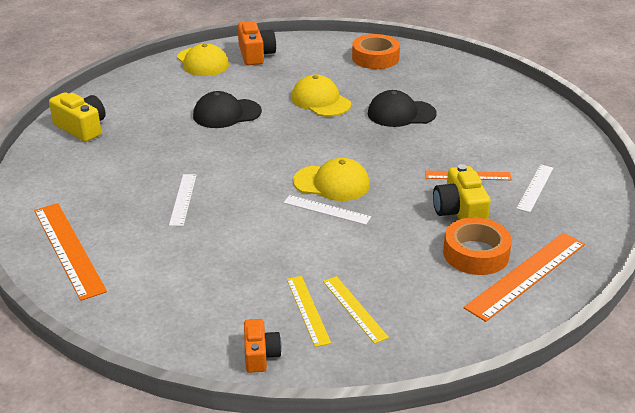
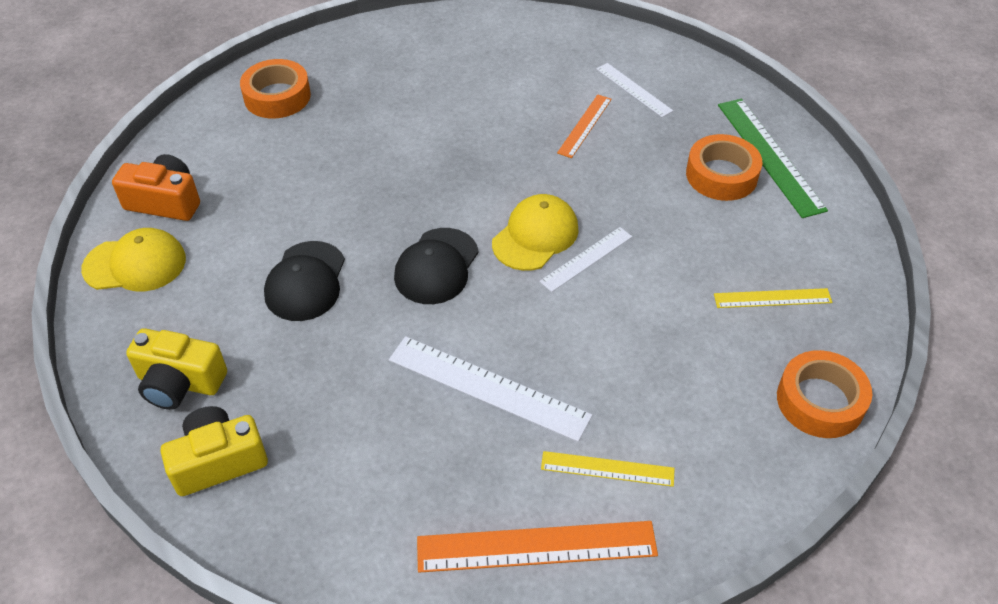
camera: 65 degrees left, 15 degrees up
(183, 199) = (488, 388): white ruler -> white ruler, size x1.71
(260, 355) = (820, 401): orange camera -> orange tape
(308, 310) = (760, 337): yellow ruler -> yellow ruler (607, 468)
(320, 101) = (344, 181): yellow cap -> none
(401, 113) = (426, 125): black cap -> black cap (436, 266)
(459, 212) = (646, 158): yellow camera -> yellow camera (180, 382)
(526, 275) = (769, 156): orange ruler -> green ruler

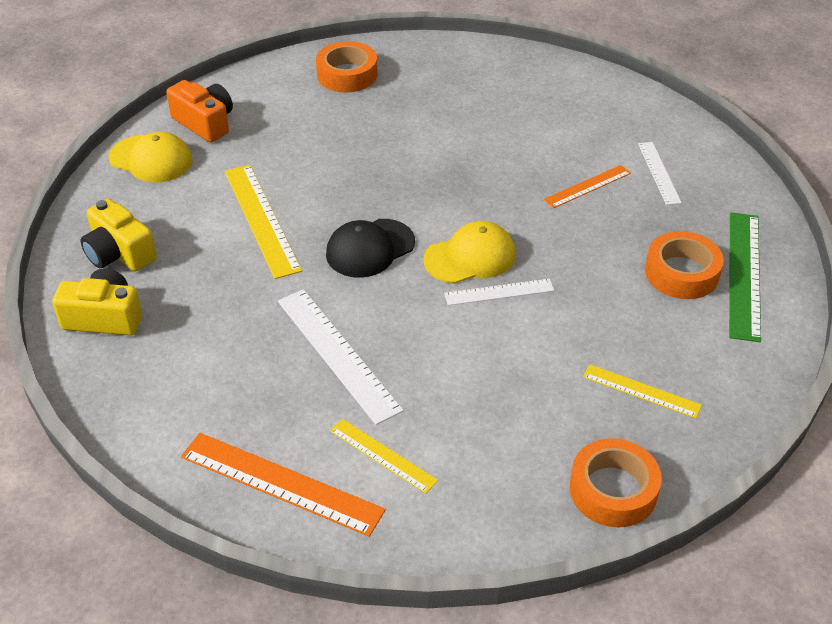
camera: 30 degrees right, 5 degrees down
(305, 281) = (261, 219): black cap -> yellow ruler

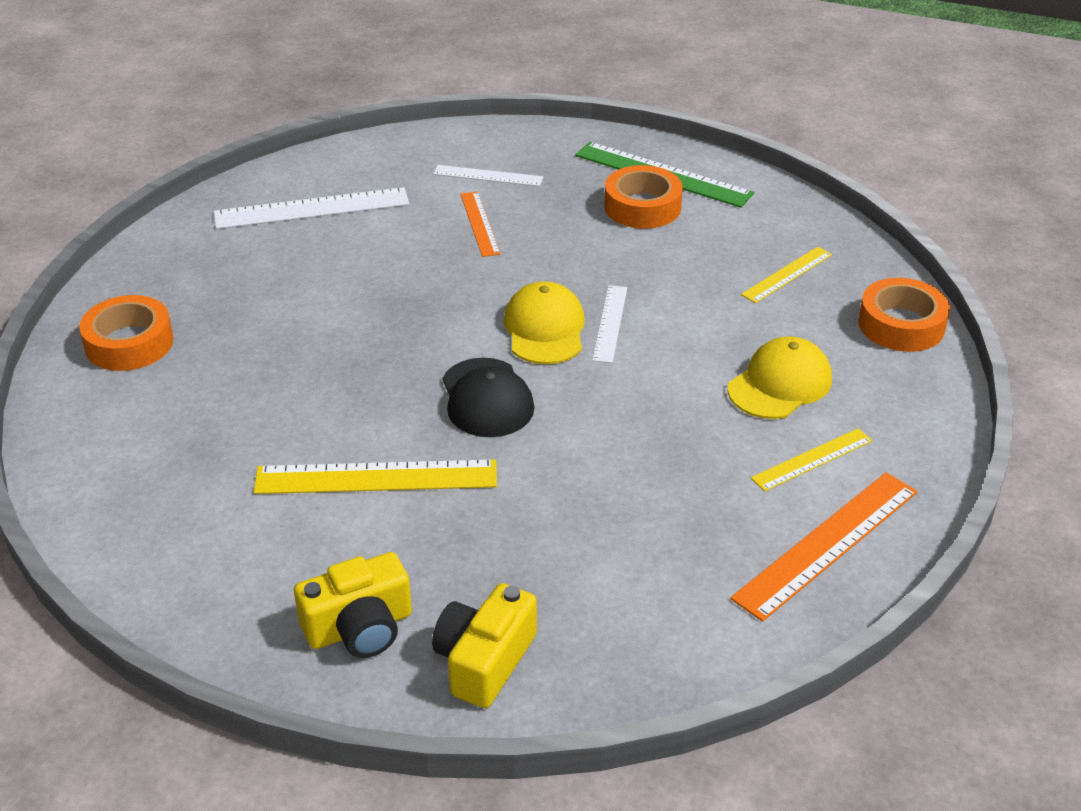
camera: 70 degrees left, 5 degrees down
(151, 159) = (169, 564): yellow cap -> yellow cap (780, 384)
(205, 123) = (127, 494): orange camera -> none
(337, 354) = (649, 461): white ruler -> white ruler (312, 209)

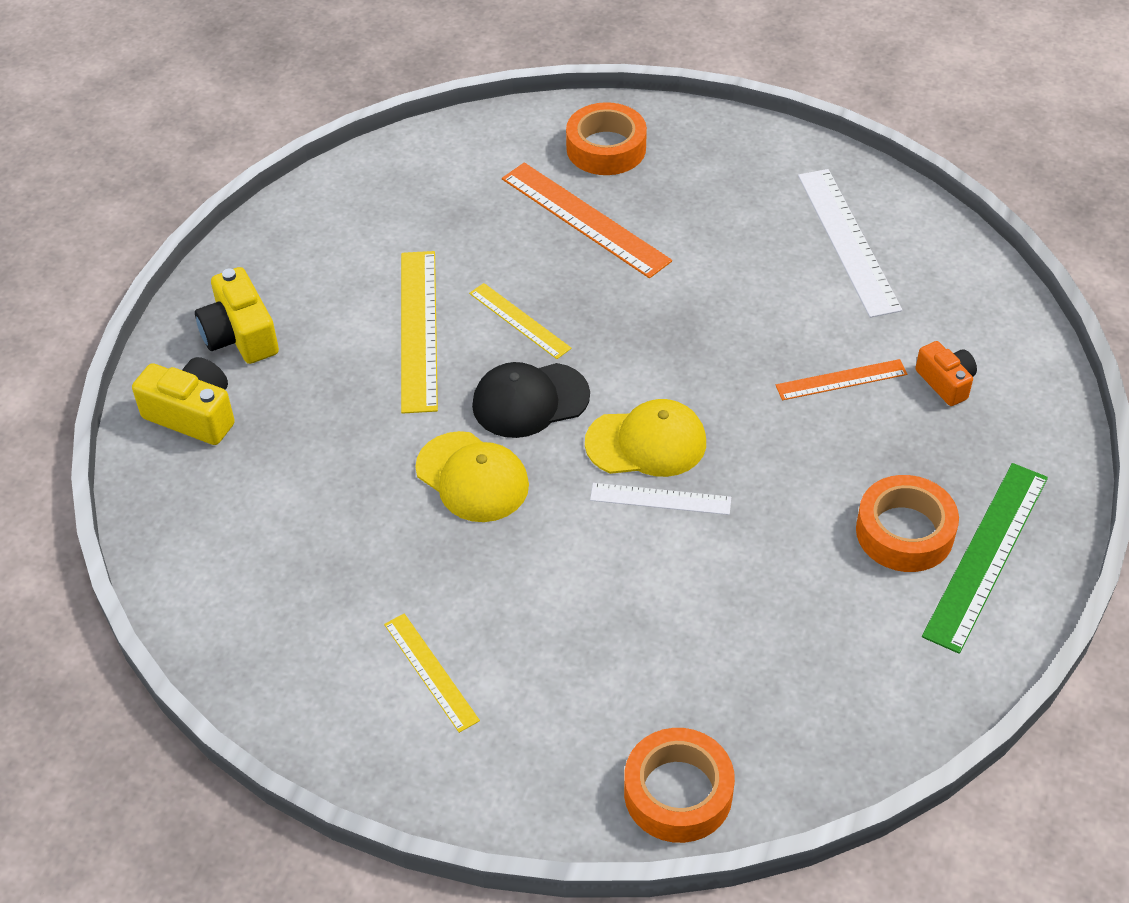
camera: 90 degrees right, 10 degrees up
(488, 176) = (946, 382): white ruler -> orange camera
(780, 384) = (557, 652): yellow cap -> yellow cap (472, 477)
(787, 274) = (774, 676): yellow ruler -> yellow ruler (519, 320)
(827, 544) = (305, 673): orange ruler -> orange ruler (585, 219)

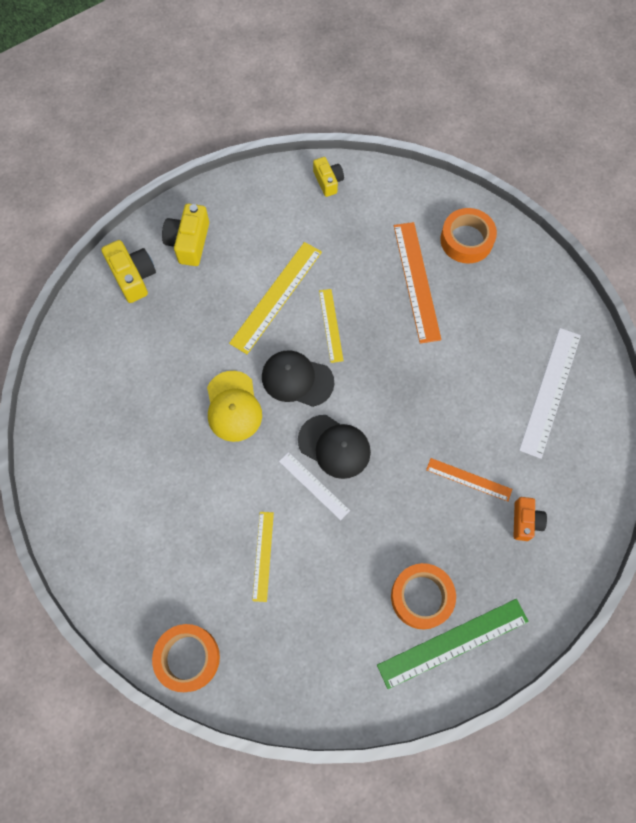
camera: 35 degrees right, 20 degrees up
(373, 177) = (328, 181): none -> yellow camera
(431, 671) = (129, 505): yellow ruler -> yellow ruler (263, 556)
(646, 443) = (334, 446): yellow cap -> black cap

